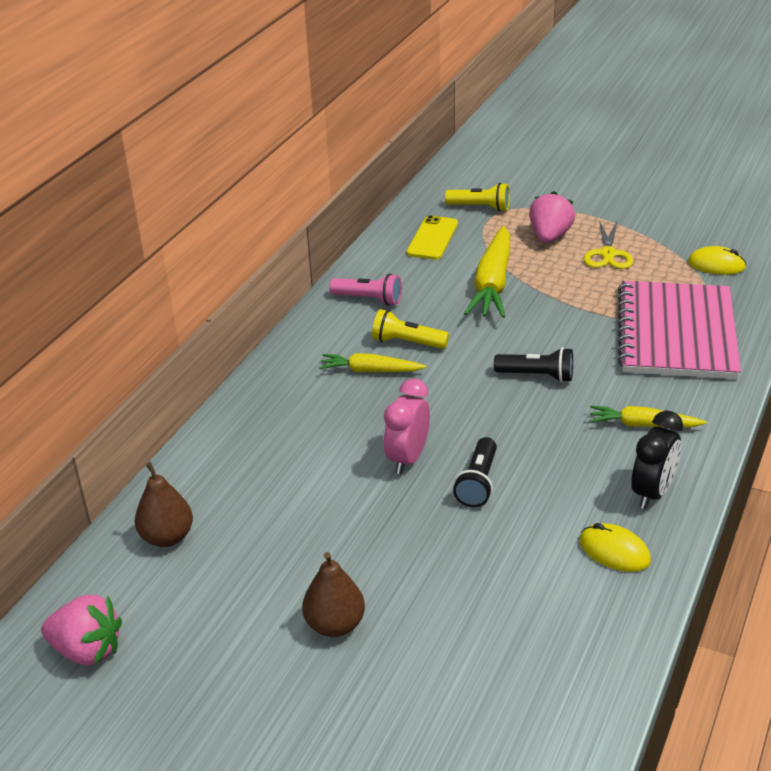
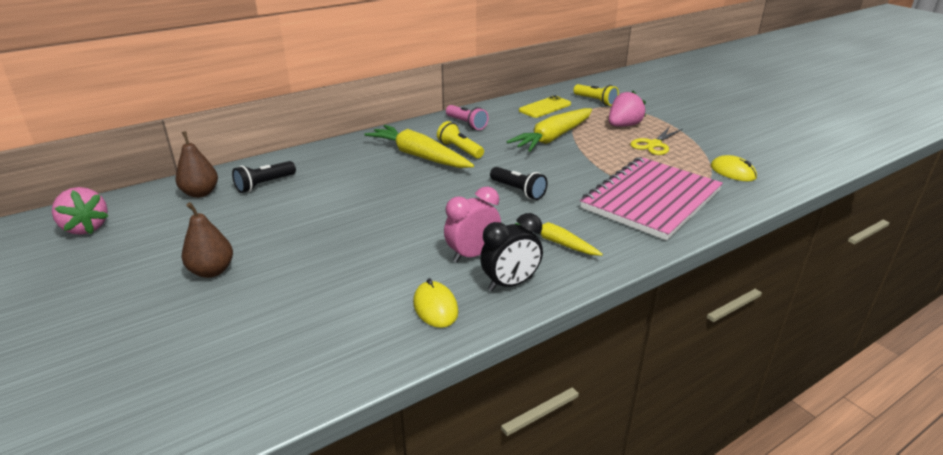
camera: 30 degrees right, 5 degrees down
(370, 371) = (419, 156): yellow carrot -> yellow carrot, size x1.73
(407, 458) = (377, 204): pink clock -> pink clock (472, 255)
(478, 483) = (401, 232): black flashlight -> black flashlight (264, 184)

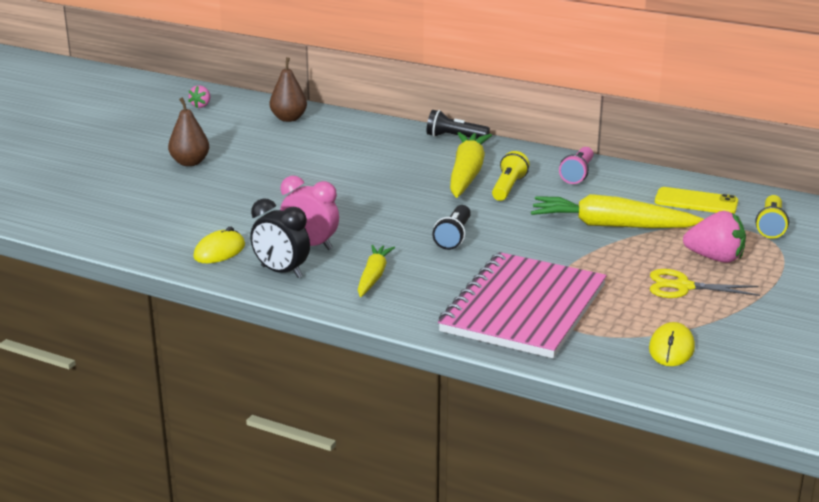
camera: 60 degrees right, 5 degrees down
(86, 228) = (201, 105): pink strawberry -> pink strawberry, size x0.56
(264, 184) = (330, 134): black flashlight -> black flashlight (454, 138)
(651, 199) = (524, 308): pink notebook -> pink notebook turned 75 degrees counterclockwise

